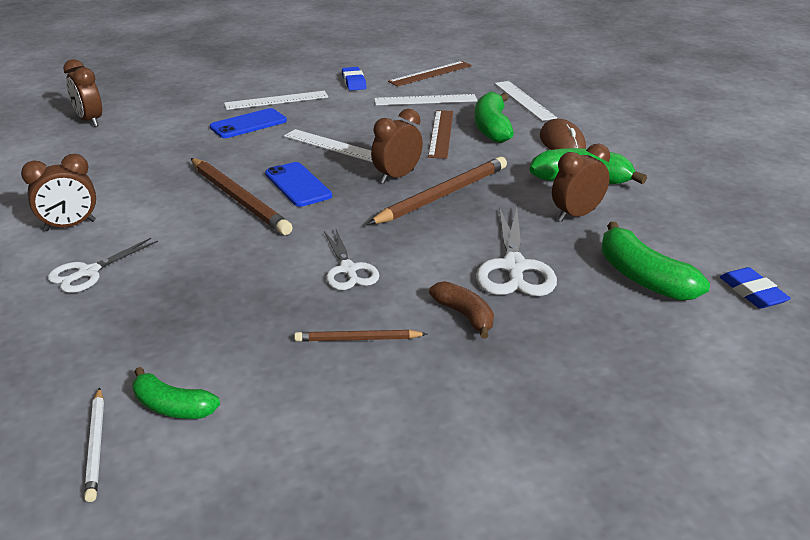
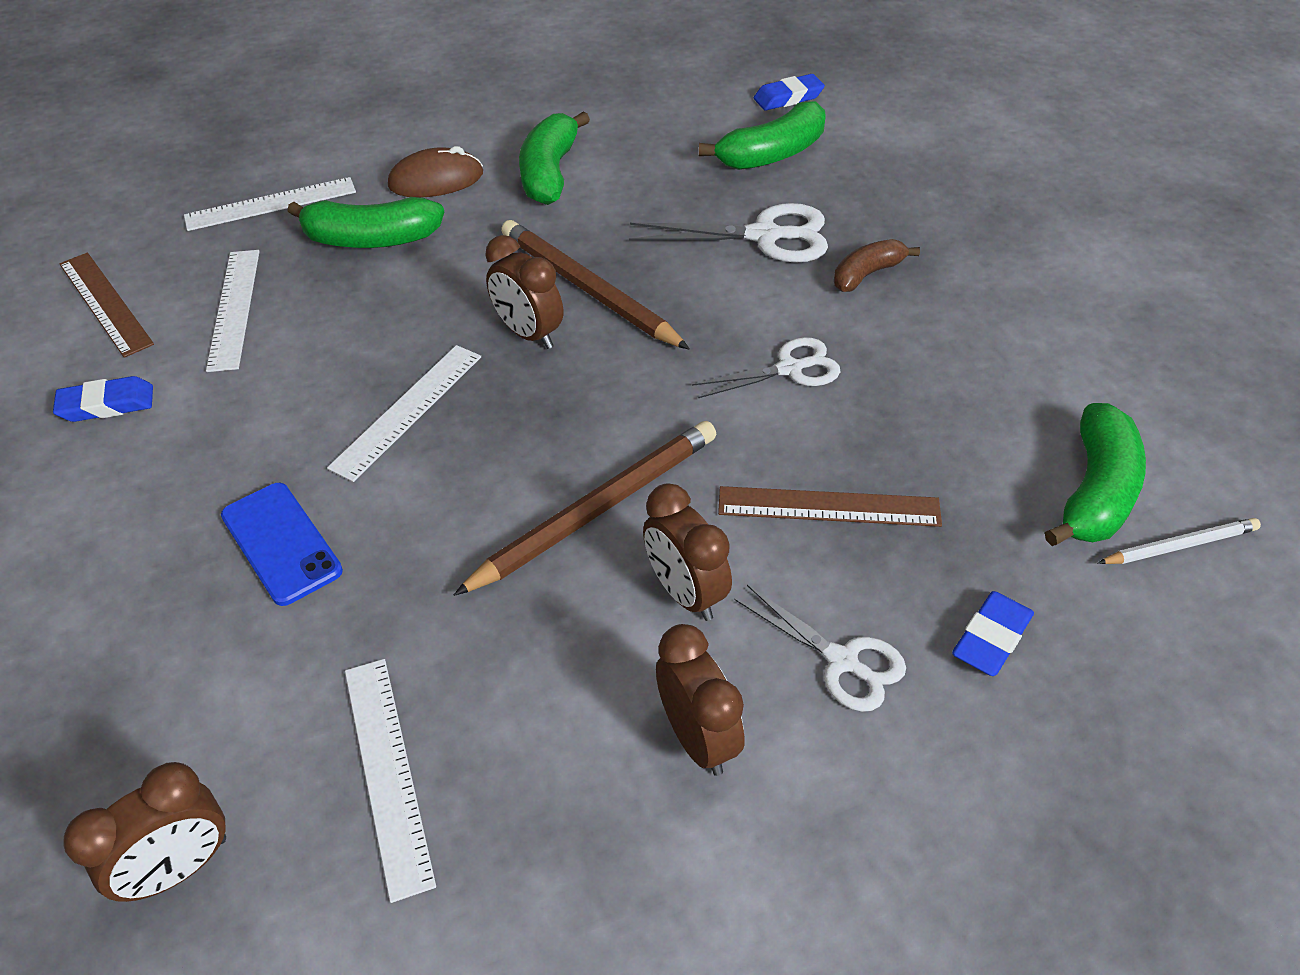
camera: 90 degrees left, 15 degrees up
(70, 331) = (991, 638): none -> blue eraser
(172, 407) = (1095, 492): green banana -> green banana, size x1.58
(276, 100) = (165, 514): white ruler -> white ruler (388, 772)
(298, 185) = (549, 442): blue phone -> none
(358, 339) = (930, 352): brown pencil -> none
(441, 133) = (380, 291): brown ruler -> brown ruler (828, 507)
(576, 215) = (641, 184): brown clock -> brown clock (685, 593)

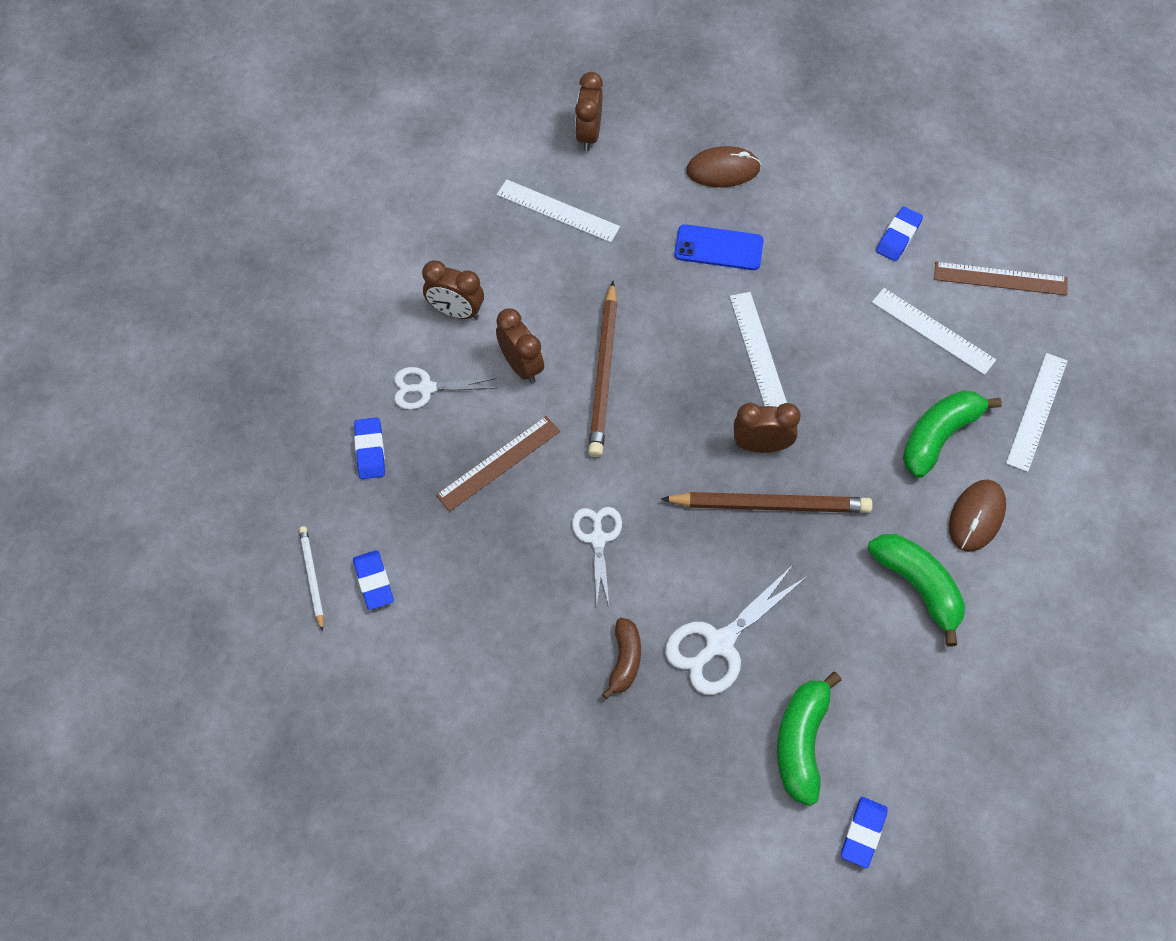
camera: 135 degrees right, 15 degrees up
(122, 636) = (723, 170): none -> brown mouse
(685, 593) = (521, 366): brown clock -> brown clock turned 45 degrees clockwise
(790, 369) = (598, 539): white scissors -> white scissors turned 150 degrees clockwise
(1095, 492) = (374, 581): green banana -> blue eraser
(1179, 546) = (312, 577): white pencil -> white pencil turned 135 degrees clockwise

